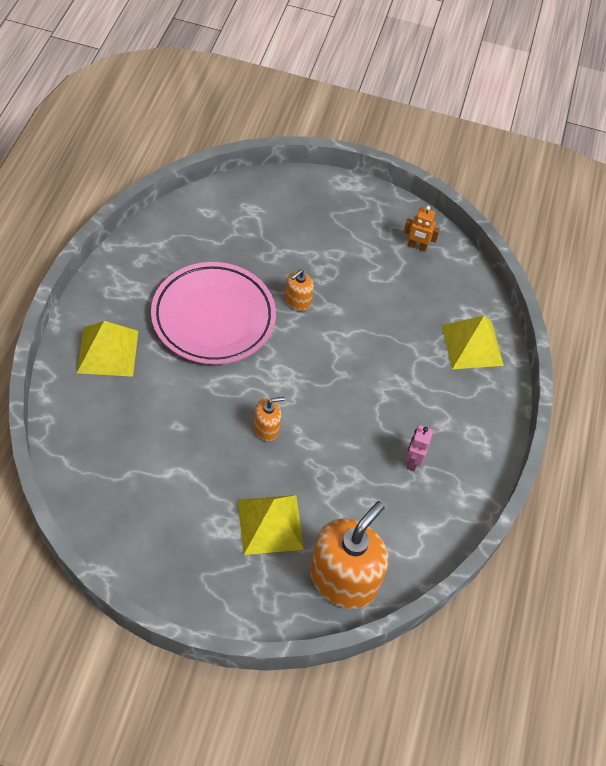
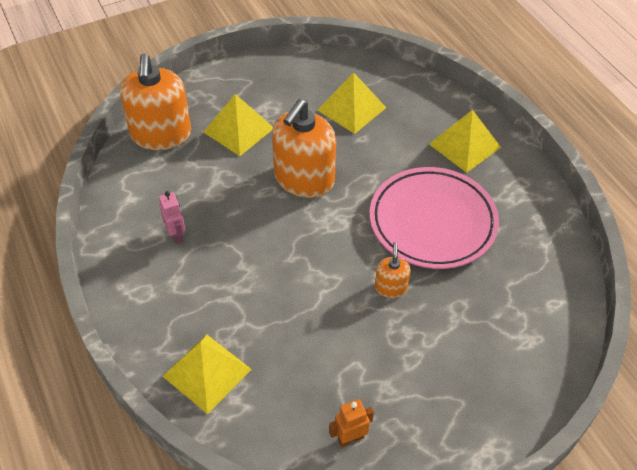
camera: 145 degrees right, 5 degrees down
(150, 462) = (351, 109): none -> yellow pyramid
(266, 428) = (304, 179): orange soap dispenser -> orange soap dispenser, size x2.13

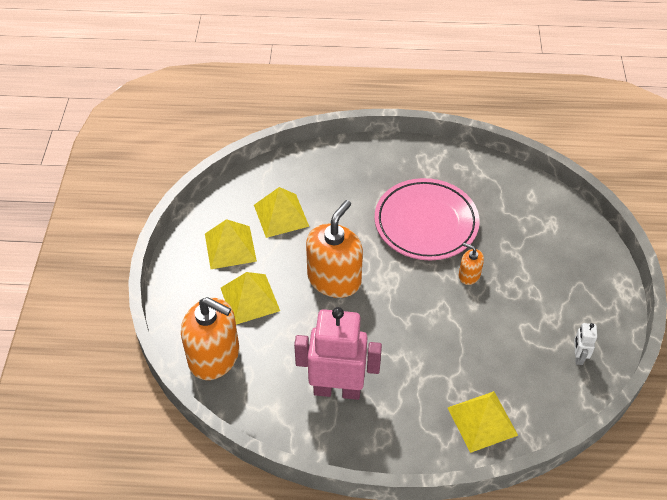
camera: 60 degrees left, 0 degrees up
(176, 235) = (337, 389): pink robot -> pink robot, size x2.36
(304, 179) = (334, 279): orange soap dispenser -> orange soap dispenser turned 120 degrees counterclockwise
(350, 438) = (578, 356): orange robot -> white robot
(464, 145) = (367, 169): yellow pyramid -> yellow pyramid (230, 247)

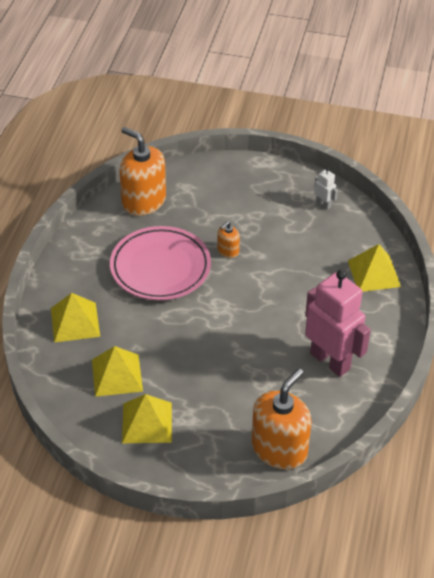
camera: 80 degrees left, 5 degrees down
(250, 299) = (217, 413): yellow pyramid -> yellow pyramid (75, 322)
(334, 279) = (209, 345): orange soap dispenser -> orange soap dispenser (143, 201)
(337, 389) = (330, 361): pink robot -> pink robot turned 120 degrees clockwise
(578, 356) = (323, 204): white robot -> white robot turned 150 degrees counterclockwise

